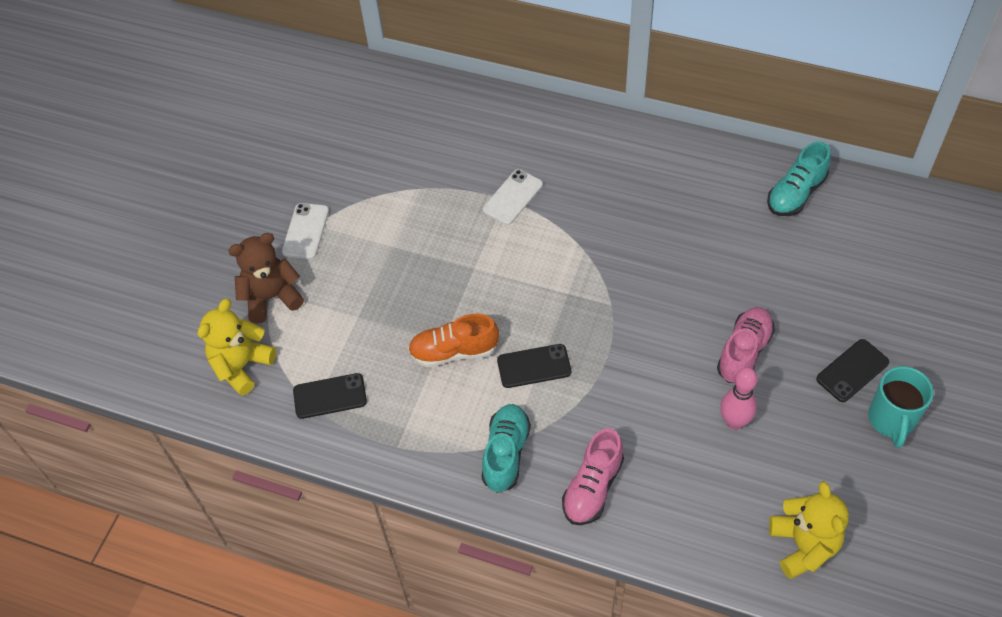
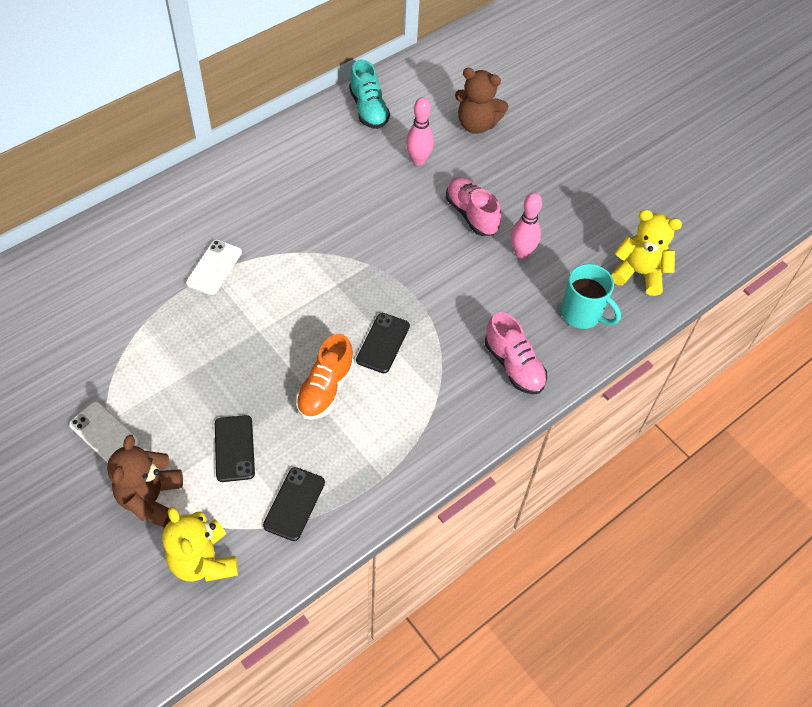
camera: 65 degrees left, 0 degrees up
(506, 453) = (445, 405): turquoise shoe -> none
(513, 197) = (214, 267): white phone -> white phone turned 45 degrees clockwise
(770, 270) = (418, 160): none -> pink bowling pin
(852, 370) = (530, 169): black phone -> black phone (234, 448)
(866, 291) = (476, 124): none -> brown teddy bear
(891, 420) = (580, 173): turquoise mug -> turquoise mug (582, 314)

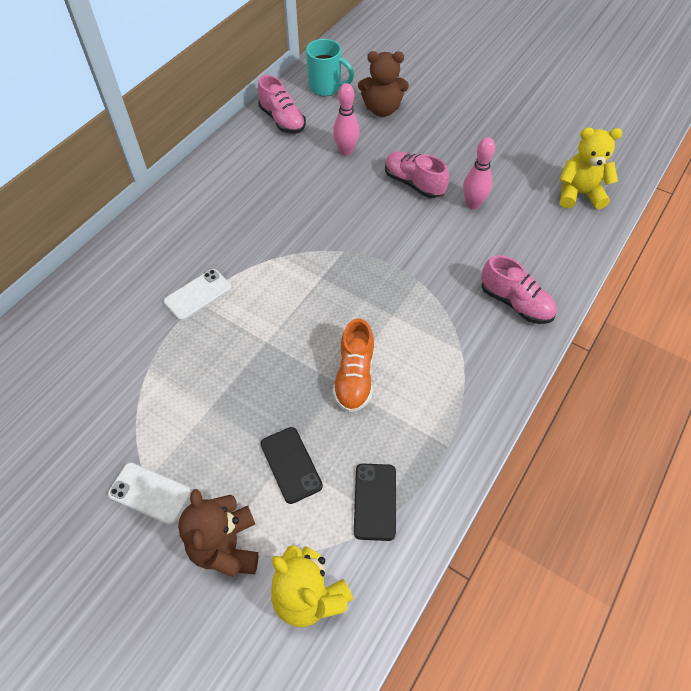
camera: 15 degrees left, 0 degrees up
(214, 267) = (198, 295): white phone -> white phone turned 45 degrees clockwise
(368, 109) = (282, 120): turquoise shoe -> pink shoe
(383, 343) = (389, 318): black phone -> none
(582, 314) = (551, 241): turquoise mug -> turquoise mug (326, 87)

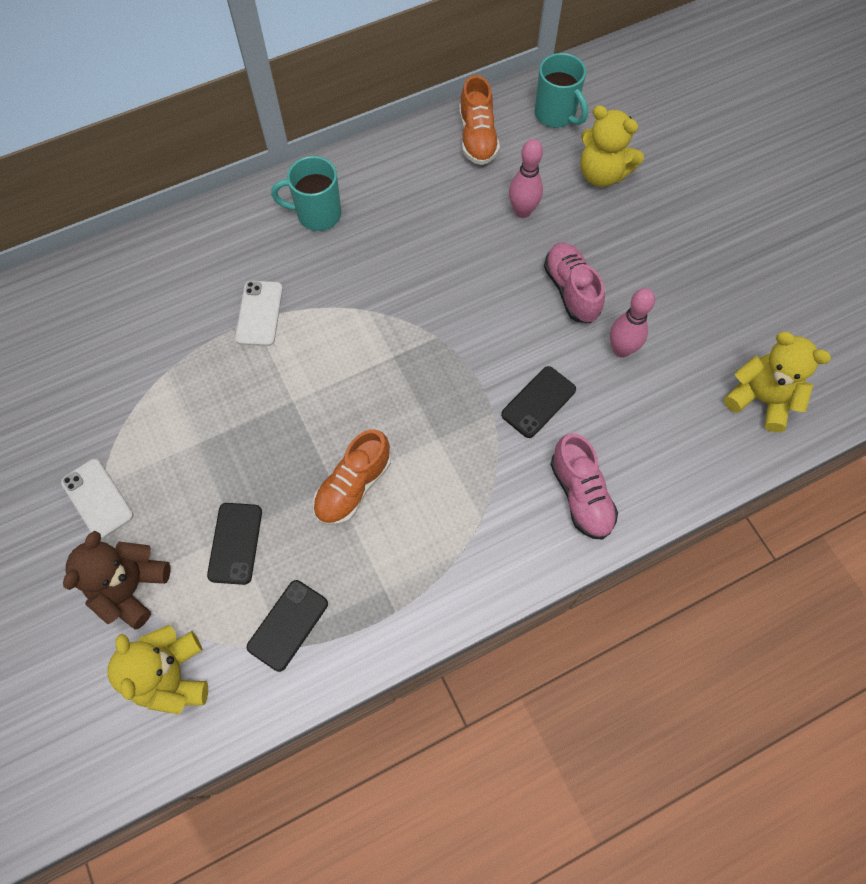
camera: 30 degrees right, 10 degrees up
(198, 211) = (317, 214): none -> turquoise mug
(198, 295) = (259, 313): white phone -> white phone turned 75 degrees counterclockwise
(282, 120) = (477, 138): pink shoe -> orange shoe
(382, 109) = (602, 174): brown teddy bear -> yellow teddy bear
(444, 259) = (538, 402): none -> black phone

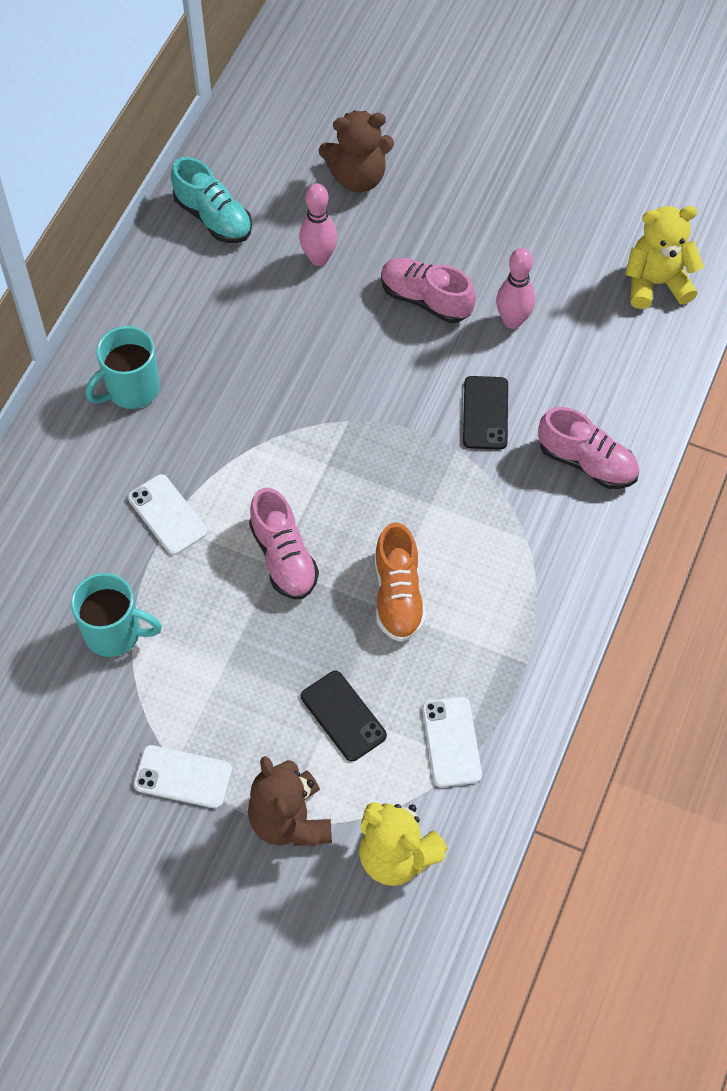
camera: 40 degrees left, 5 degrees down
(288, 625) = (451, 742): black phone -> white phone
(304, 399) = (283, 557): none -> pink shoe
(477, 138) = (213, 218): orange shoe -> turquoise shoe
(556, 115) = (266, 148): turquoise mug -> turquoise mug (115, 633)
(602, 174) = (358, 177): yellow teddy bear -> brown teddy bear

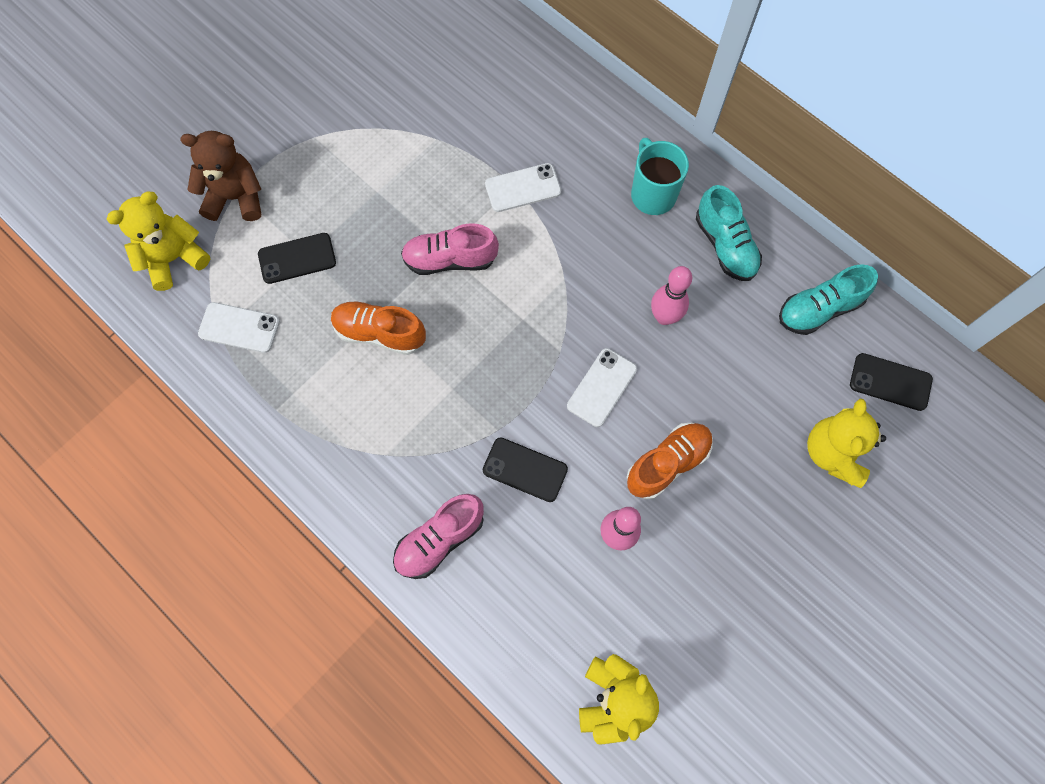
camera: 110 degrees right, 10 degrees up
(115, 633) = (436, 126): turquoise mug -> none
(170, 310) = (725, 245): none -> turquoise shoe
(183, 777) = (302, 139): white phone -> white phone (602, 387)
(268, 149) = (890, 382): none -> black phone
(319, 258) = (744, 384): pink bowling pin -> pink bowling pin (664, 317)
(358, 177) = (833, 453): brown teddy bear -> yellow teddy bear
(425, 299) = (667, 463): pink shoe -> orange shoe

